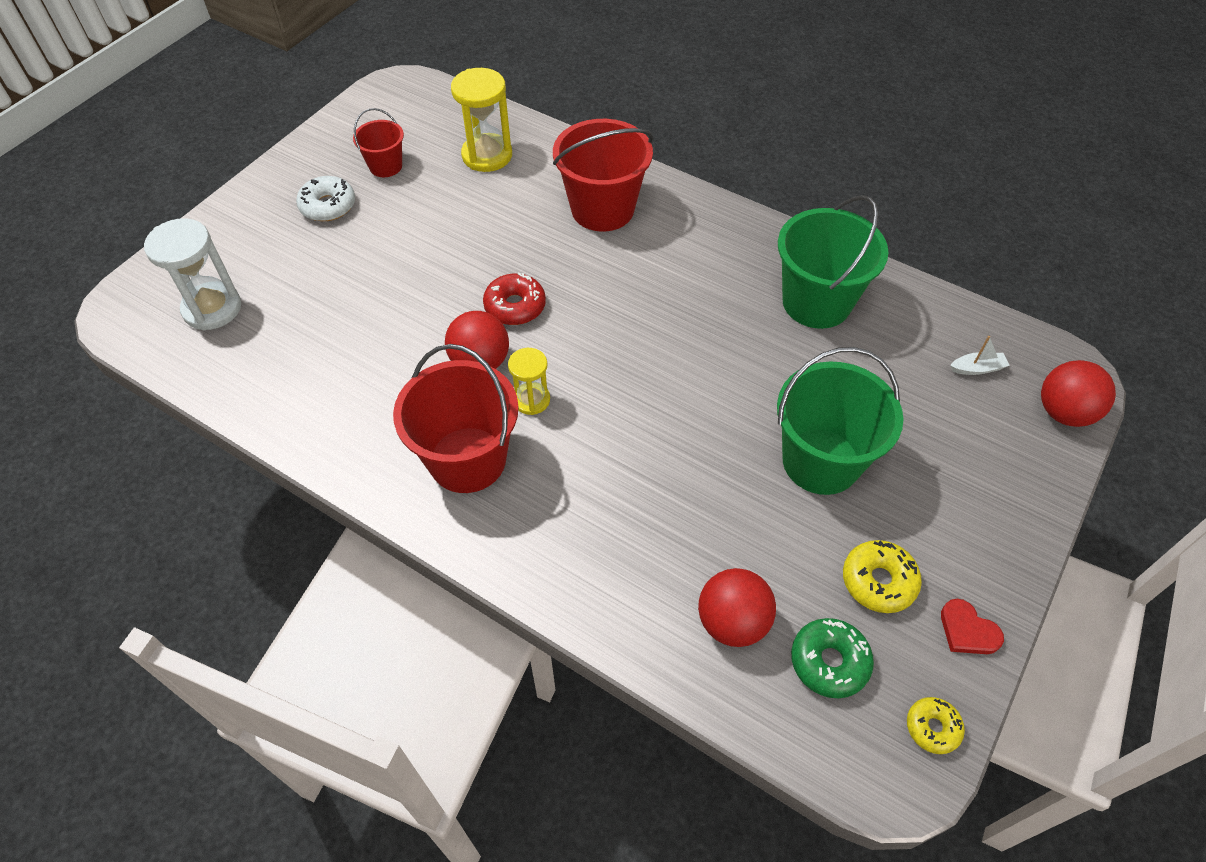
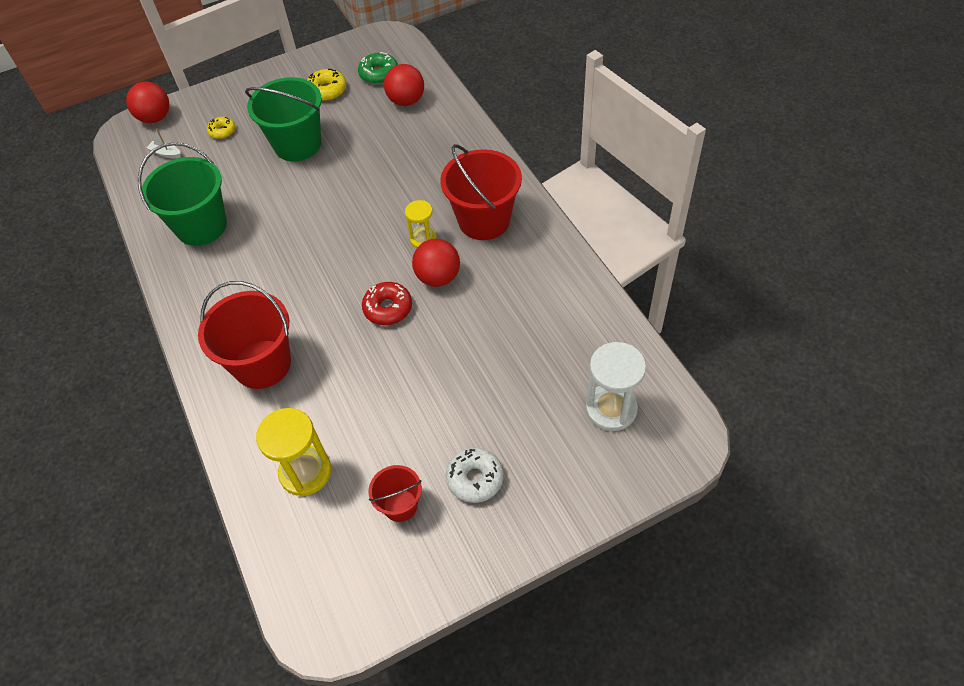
camera: 145 degrees left, 0 degrees up
(932, 727) = (360, 43): yellow donut -> yellow donut (222, 131)
(967, 631) = (311, 62): red heart -> none

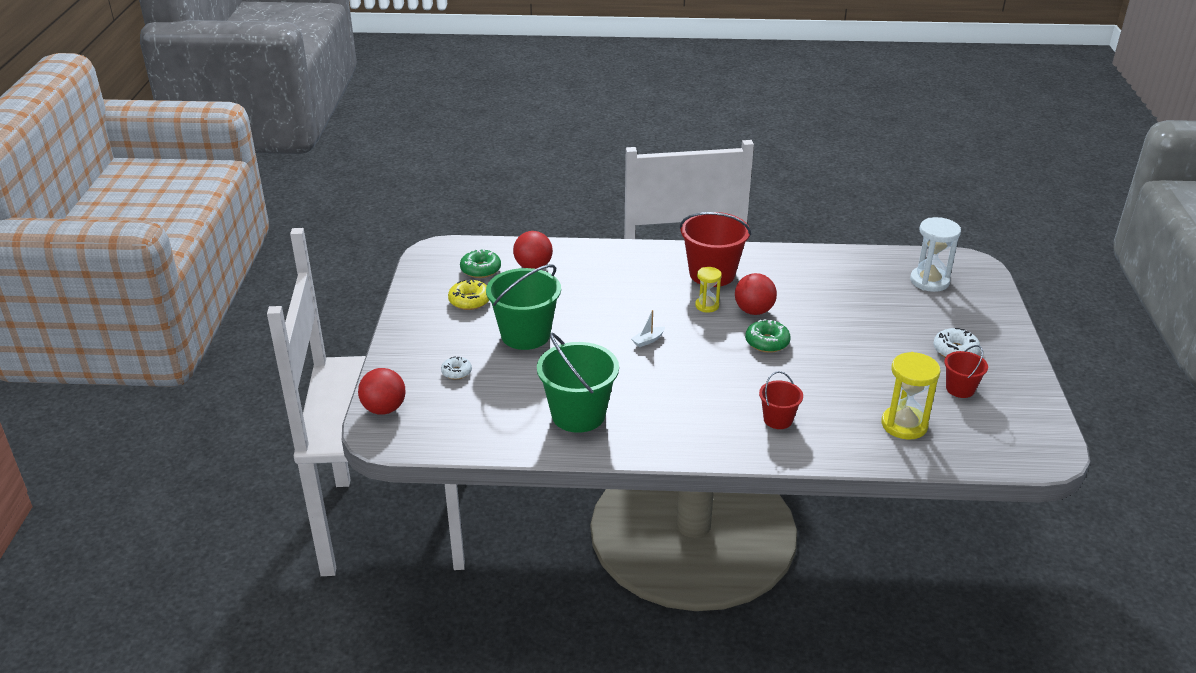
camera: 65 degrees left, 20 degrees down
(166, 153) = (449, 414): white boat -> white boat (648, 340)
(222, 131) = (456, 372): yellow donut -> white donut
(262, 364) = (778, 419): red bucket -> red bucket, size x0.54
(388, 308) = (767, 342): red donut -> green donut

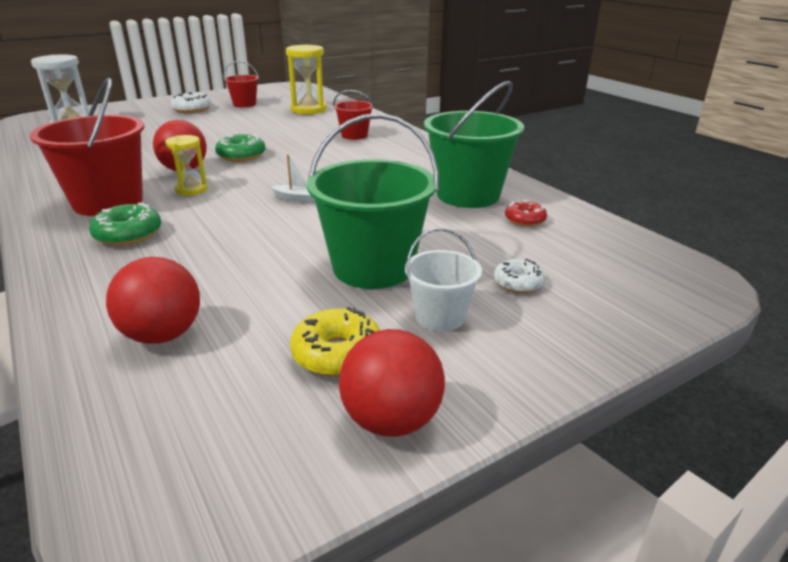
camera: 125 degrees left, 5 degrees down
(384, 409) = (667, 301): red ball -> red ball (391, 420)
(461, 335) = (440, 316): none -> white bucket
(480, 269) = (212, 394): green donut -> green donut (128, 234)
(515, 417) = (524, 220): none -> red donut

